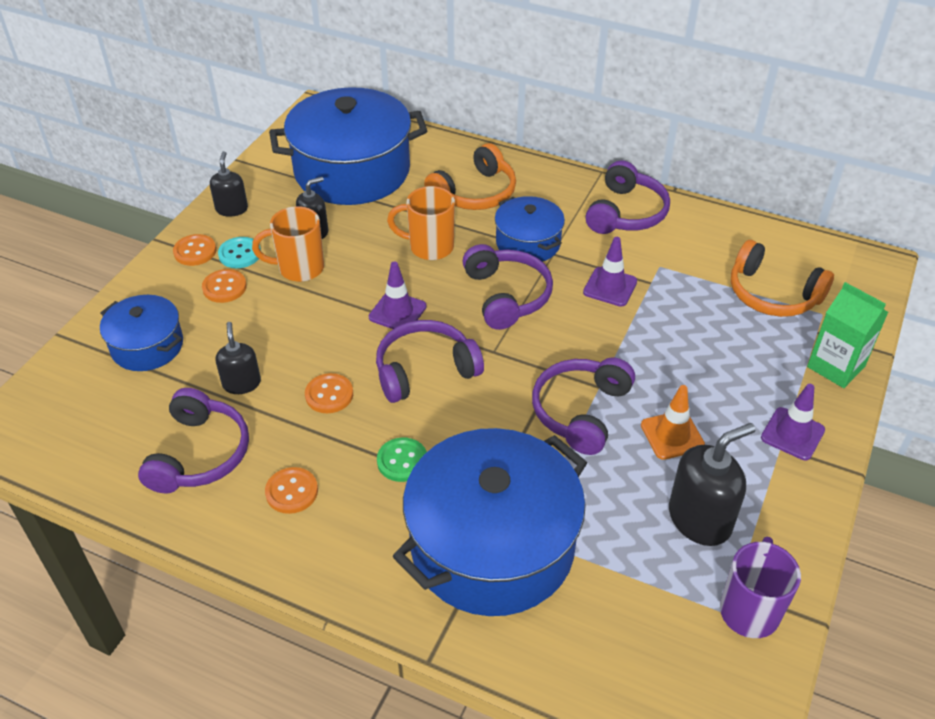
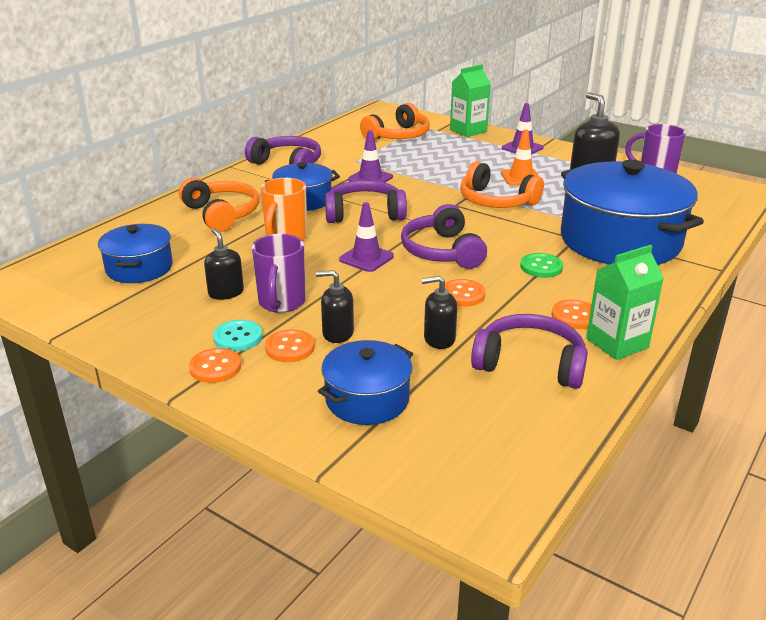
camera: 80 degrees left, 15 degrees down
(232, 209) = (151, 341): black soap dispenser -> black soap dispenser (337, 333)
(238, 528) = (617, 343): none -> green carton
(299, 268) = (281, 303): orange mug -> purple mug
(352, 171) = (139, 268): blue pot -> blue pot, size x0.52
(581, 411) = (496, 201): purple headphones -> orange headphones

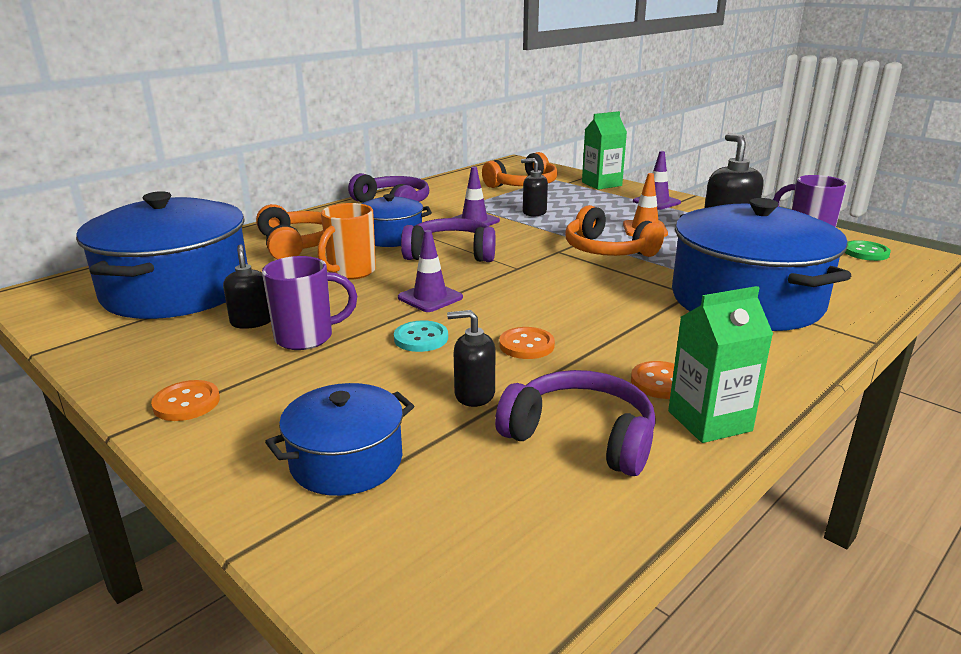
camera: 10 degrees right, 5 degrees down
(139, 268) = (176, 290): blue pot -> blue pot, size x1.92
(238, 337) = (234, 371): turquoise button -> turquoise button (421, 338)
(281, 303) = (307, 337): purple mug -> purple mug turned 120 degrees counterclockwise
(290, 348) = (287, 388): orange button -> none
(337, 333) = (353, 377): black soap dispenser -> black soap dispenser (534, 212)
(442, 251) = (522, 297): purple headphones -> none
(541, 267) = (636, 322): green button -> green button (865, 252)

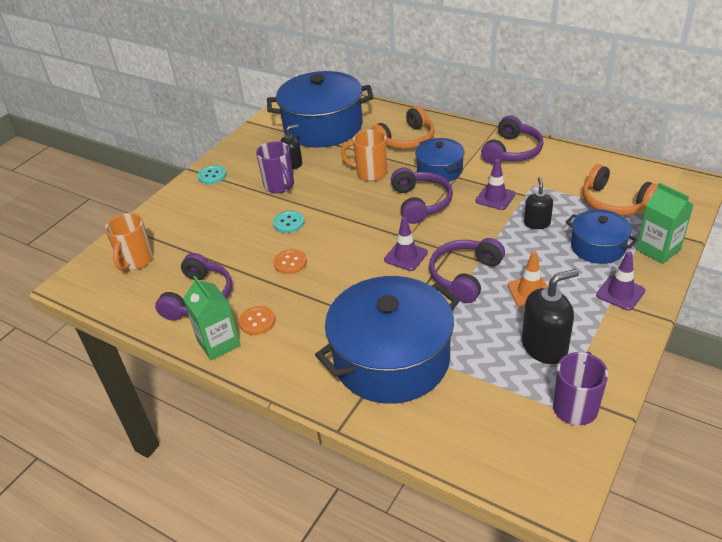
camera: 80 degrees right, 15 degrees up
(186, 403) = (212, 176): orange button -> turquoise button
(346, 461) = (173, 232): blue pot -> blue pot (597, 247)
(417, 521) = (136, 261): none -> orange mug
(430, 298) = (343, 212): purple traffic cone -> purple traffic cone (406, 256)
(474, 394) = (232, 255): black soap dispenser -> none
(607, 250) = (465, 276): orange headphones -> purple headphones
(865, 252) = (546, 450): green button -> none

